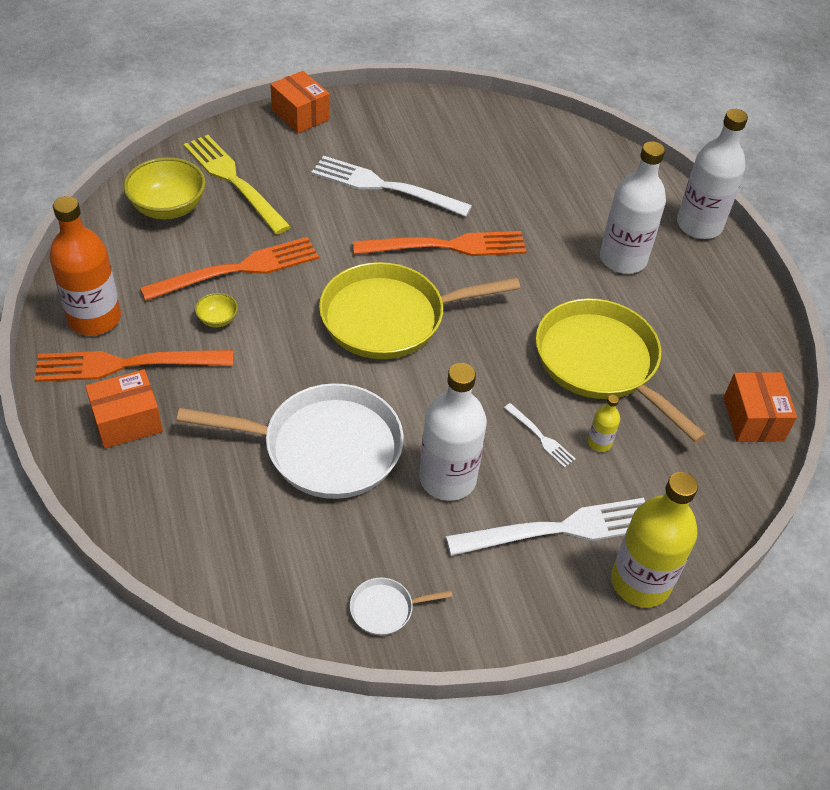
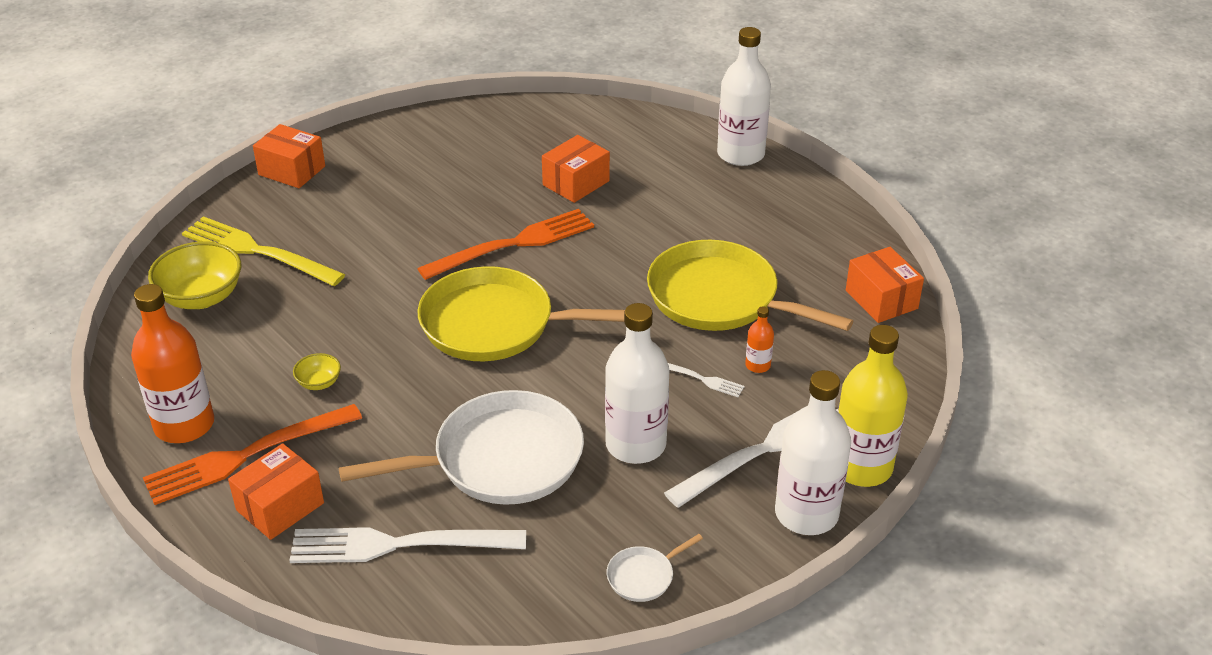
camera: 20 degrees left, 10 degrees down
(239, 269) = (313, 330): orange fork -> none
(384, 187) = (418, 210): white fork -> white fork (397, 545)
(390, 318) = (495, 324): yellow pan -> yellow pan turned 45 degrees clockwise
(533, 205) = (576, 183): none -> orange box
(599, 443) = (758, 365): yellow bottle -> orange bottle
(623, 259) = (688, 204): white bottle -> white bottle (806, 514)

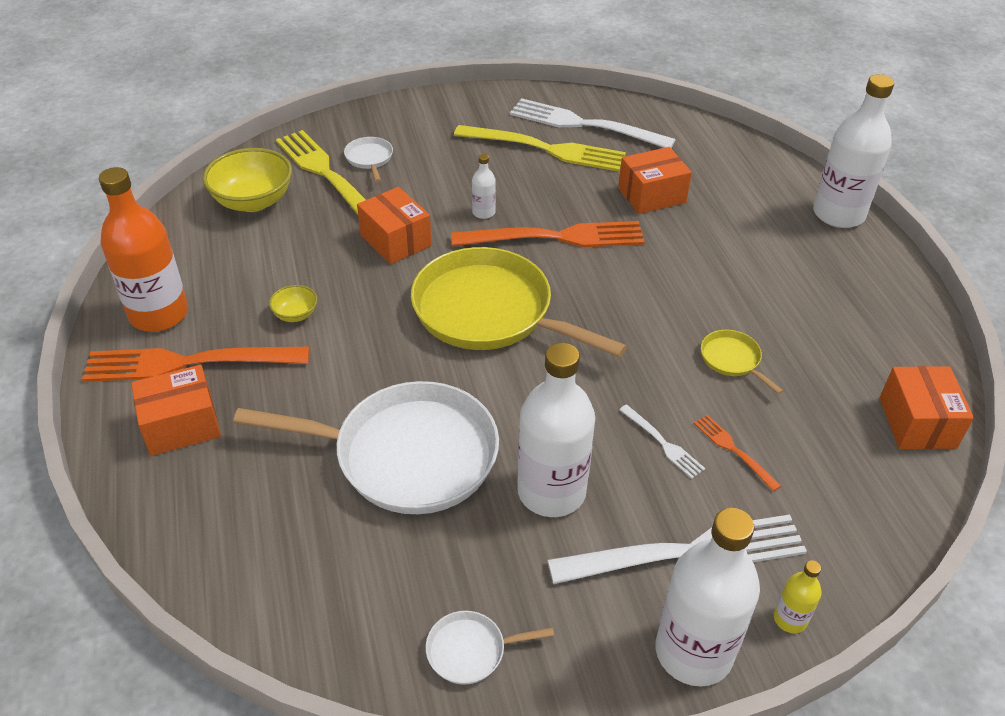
camera: 25 degrees right, 5 degrees up
(290, 225) = (369, 159): none -> white pan
(292, 170) = (402, 111): orange box -> orange box (395, 240)
(397, 545) = (255, 509): white fork -> white fork (584, 125)
(434, 242) = (483, 212): none -> white bottle
(456, 168) = (546, 149): none -> yellow fork
(719, 298) = (732, 360): yellow pan -> yellow pan, size x0.42
(758, 365) = (733, 450): orange bottle -> orange fork
(861, 467) = (790, 619): yellow bottle -> yellow bottle, size x0.44

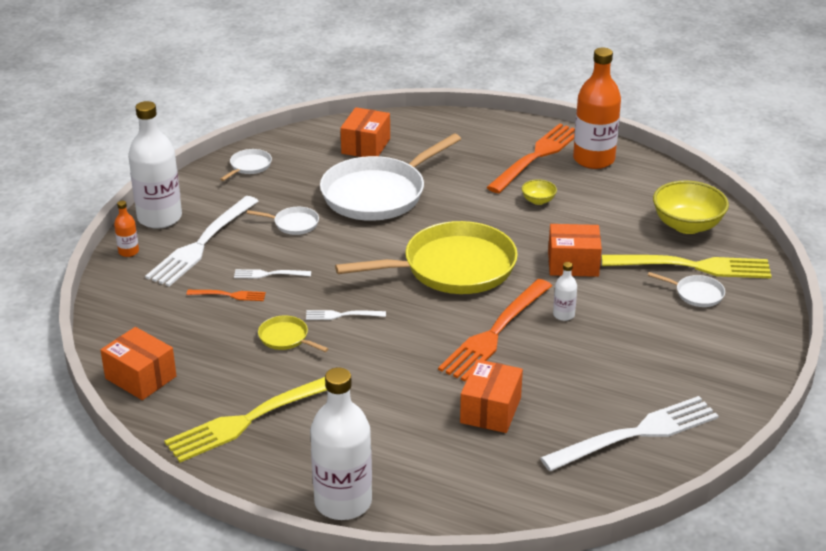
camera: 130 degrees right, 10 degrees down
(181, 425) = (488, 142): orange box -> orange box (366, 146)
(546, 149) = (619, 390): yellow fork -> yellow fork (250, 419)
(551, 491) = (293, 224): white bottle -> white pan
(653, 343) = (342, 315): none -> white fork
(732, 360) = (286, 338): yellow pan -> yellow pan turned 150 degrees counterclockwise
(790, 619) = (128, 252): yellow bottle -> orange bottle

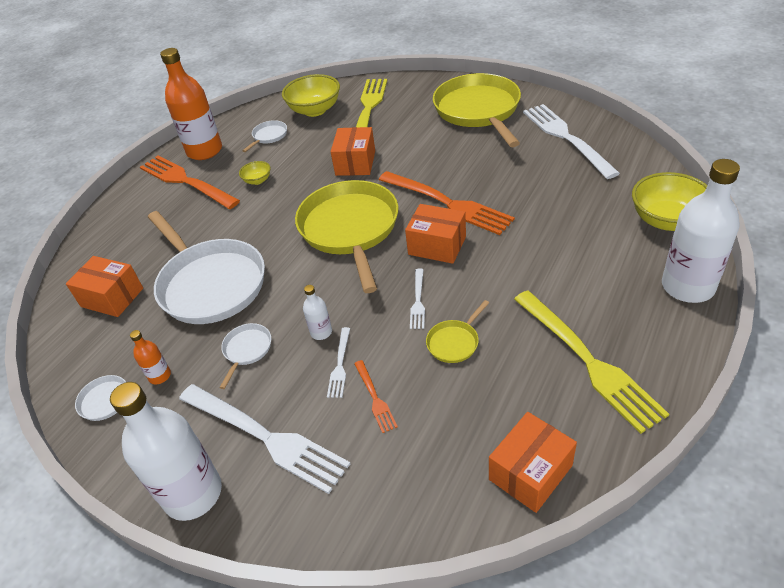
camera: 80 degrees left, 10 degrees up
(128, 252) = (265, 523): orange bottle -> orange bottle (160, 376)
(229, 295) = (375, 398): orange fork -> orange fork turned 150 degrees clockwise
(458, 503) = (667, 220): none -> yellow bowl
(490, 410) = (550, 205): orange box -> orange box (437, 245)
(563, 315) = (424, 168): white bottle -> white bottle (321, 332)
(696, 294) = (402, 109): white pan -> white pan (269, 136)
(699, 358) = (478, 110): none -> yellow pan

